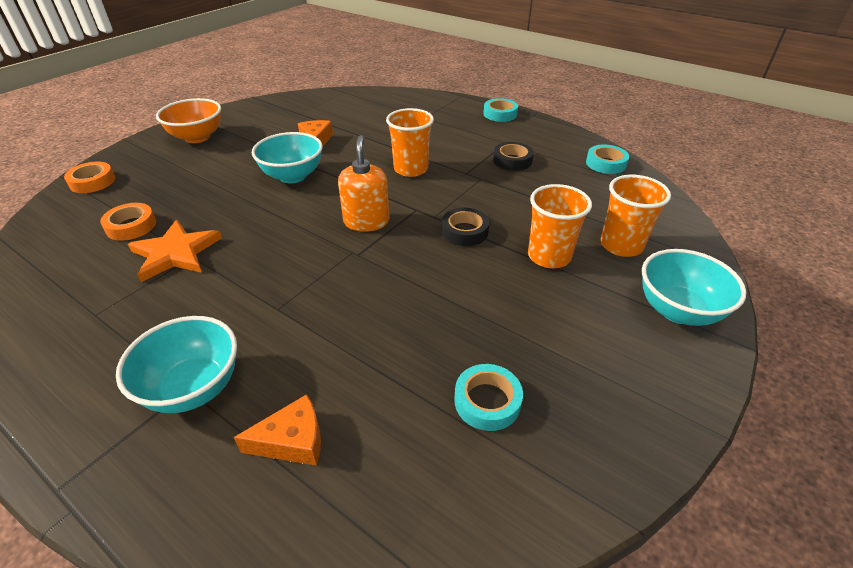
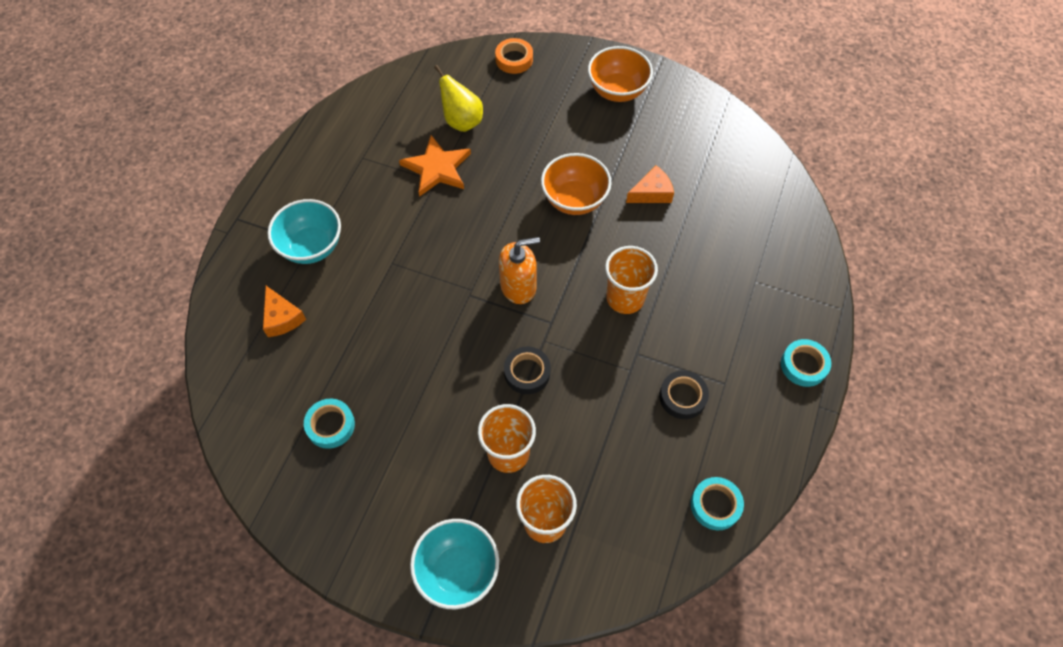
camera: 75 degrees right, 20 degrees up
(131, 226) = (462, 121): orange tape -> yellow pear
(293, 176) = (574, 200): turquoise bowl -> orange bowl

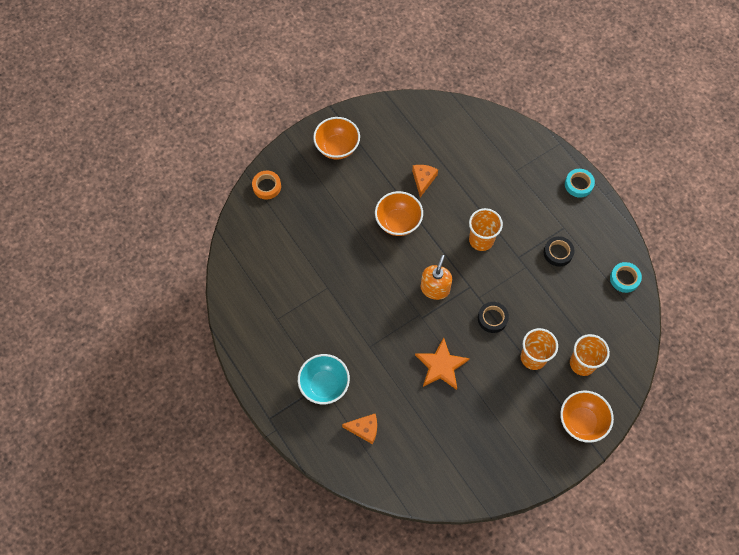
camera: 55 degrees left, 5 degrees up
(330, 425) = (455, 440): turquoise tape -> none
(437, 168) = (318, 281): orange star -> orange star (441, 366)
(458, 570) = (581, 422): turquoise bowl -> orange bowl
(462, 121) = (293, 246): yellow pear -> none

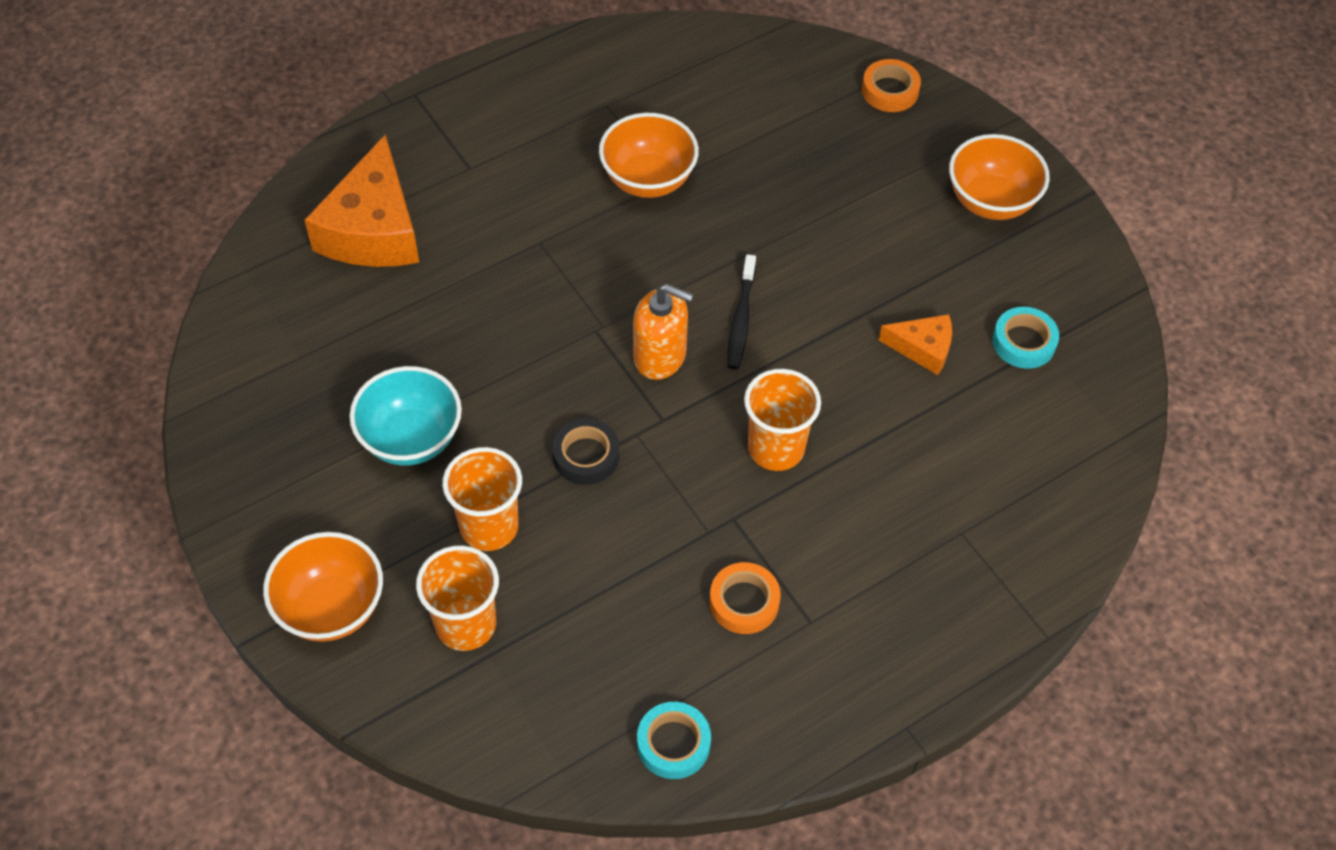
camera: 90 degrees right, 10 degrees down
(324, 385) = (468, 172): turquoise bowl -> turquoise bowl (411, 439)
(364, 429) = (373, 229): orange cheese -> orange cheese, size x1.95
(398, 222) = (816, 299): orange bowl -> orange bowl (648, 180)
(411, 254) = (741, 319): none -> black toothbrush
(441, 366) = (487, 357): orange star -> none
(558, 253) = (744, 602): black tape -> orange tape
(578, 184) = (931, 668): turquoise tape -> turquoise tape (1023, 342)

